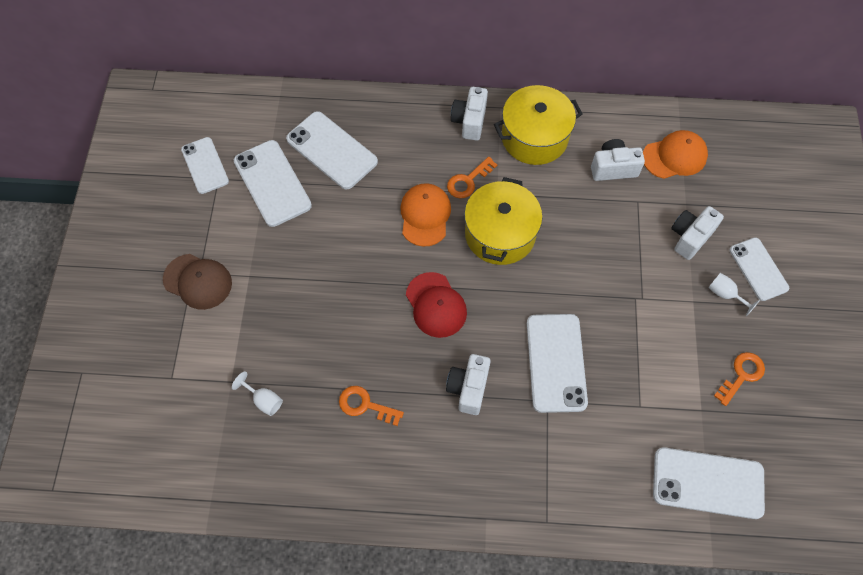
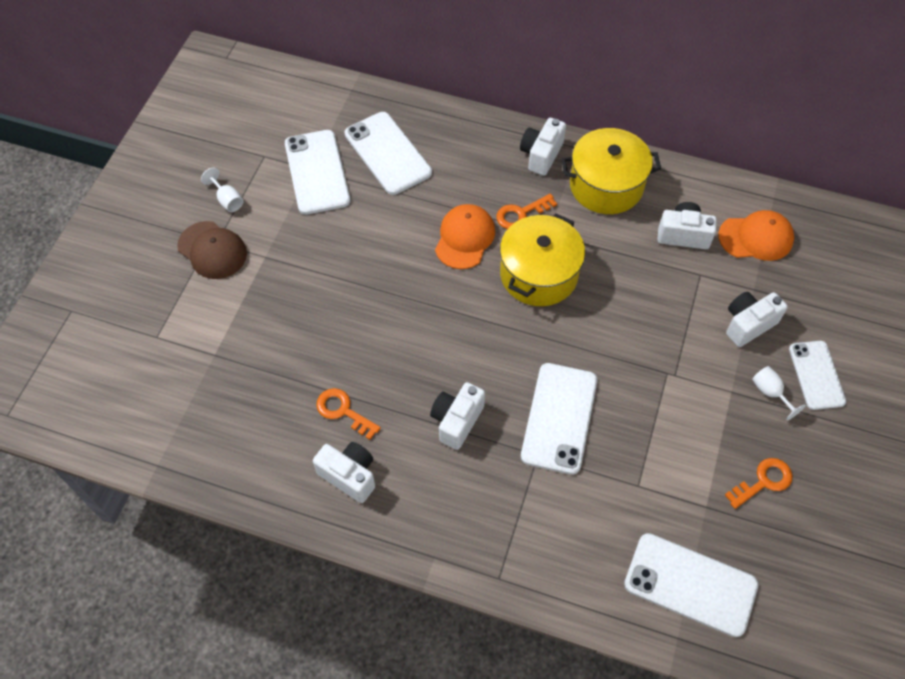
camera: 15 degrees right, 5 degrees down
(205, 165) = (255, 141): white phone -> none
(263, 400) = (241, 380): white goblet -> white goblet (227, 200)
(389, 464) = (349, 475): none -> white camera
(436, 305) = (448, 329): red cap -> none

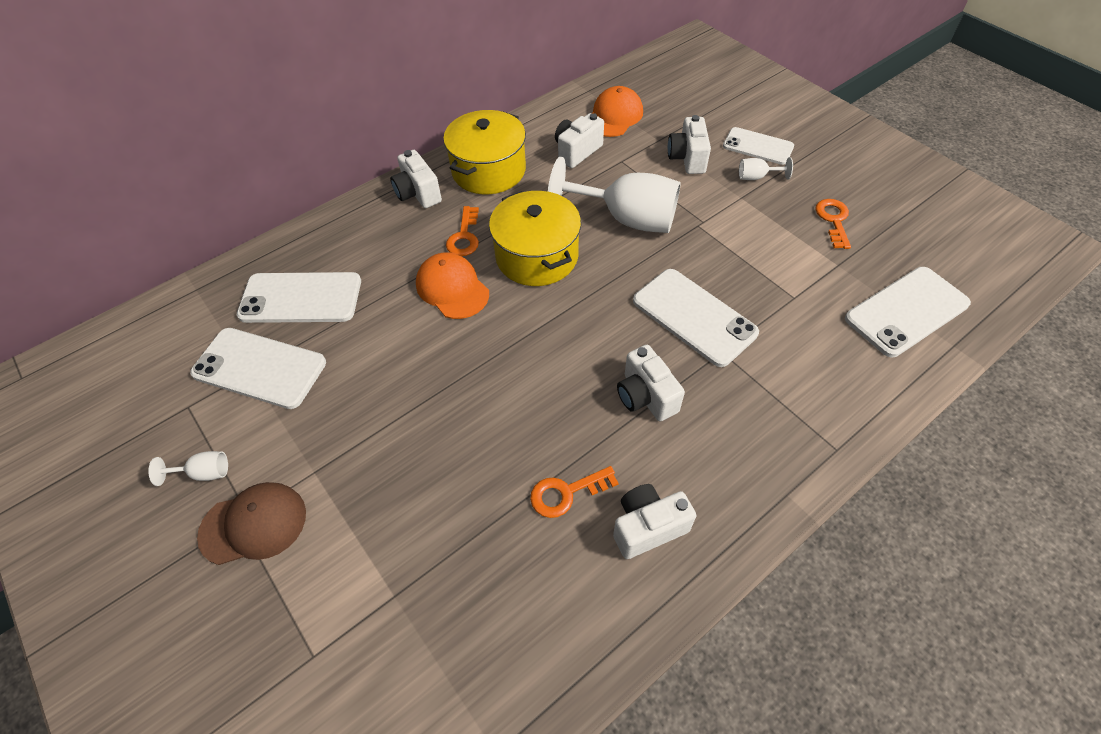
camera: 55 degrees left, 5 degrees down
(630, 315) = (626, 219): none -> white goblet

